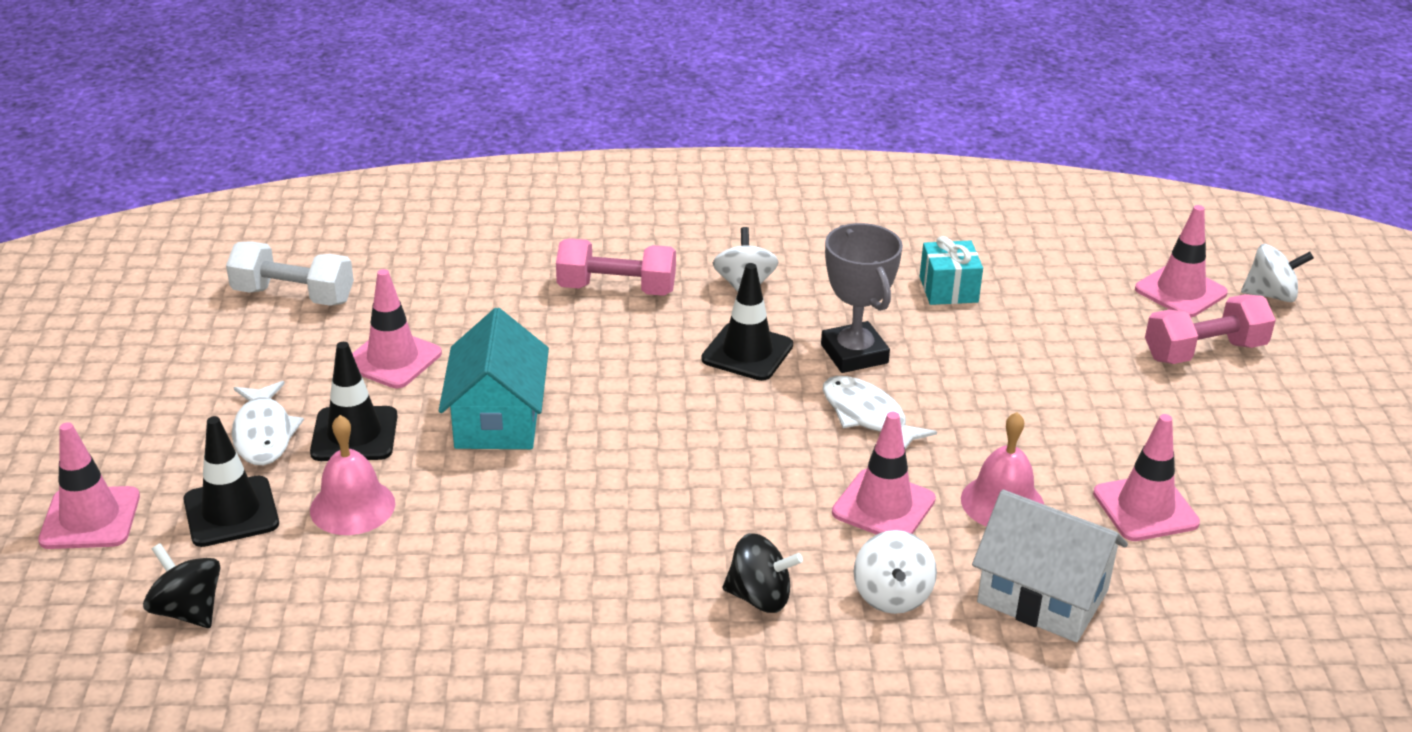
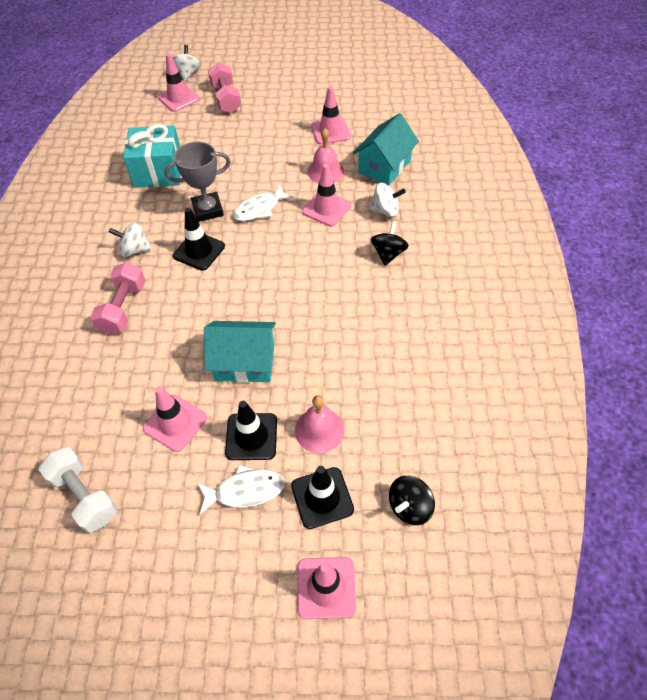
camera: 85 degrees left, 20 degrees up
(293, 296) = (85, 495): white dumbbell -> white dumbbell turned 60 degrees counterclockwise
(948, 289) = (158, 171): turquoise gift -> turquoise gift, size x1.72
(1042, 596) = (384, 166): white house -> turquoise house

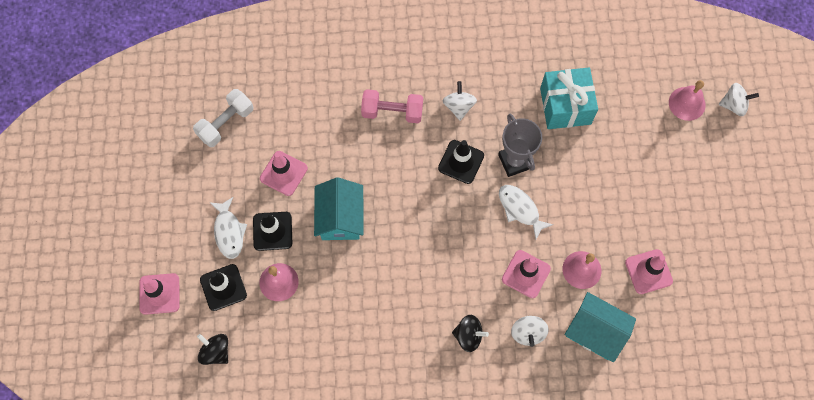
camera: 85 degrees right, 15 degrees up
(178, 98) = (687, 103): pink traffic cone -> pink bell
(226, 99) = (692, 153): pink dumbbell -> none

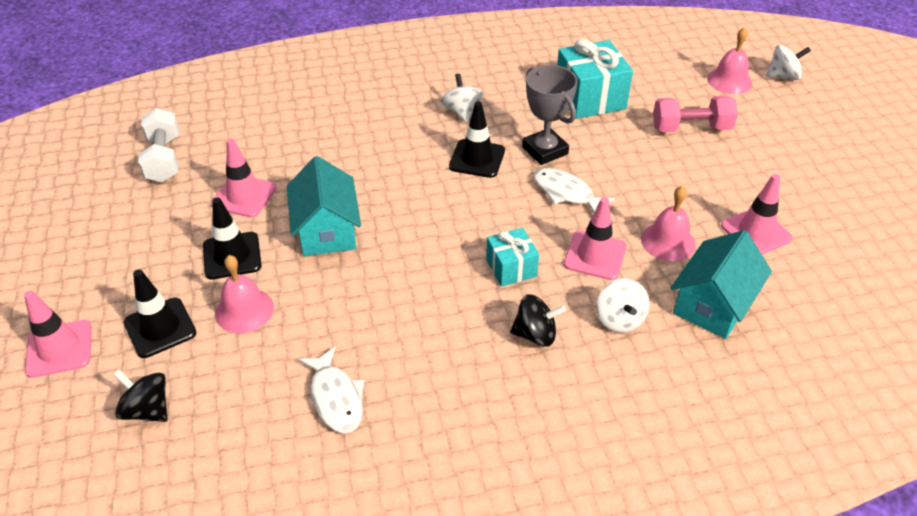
camera: 10 degrees left, 25 degrees down
(226, 123) = (164, 159): white dumbbell -> white dumbbell turned 45 degrees counterclockwise
(229, 232) = (168, 264): white fish -> white fish (336, 398)
(392, 112) = (380, 125): pink dumbbell -> pink dumbbell (691, 128)
(464, 275) = (511, 268): none -> turquoise gift
(595, 331) = (713, 304): turquoise house -> turquoise house turned 75 degrees counterclockwise

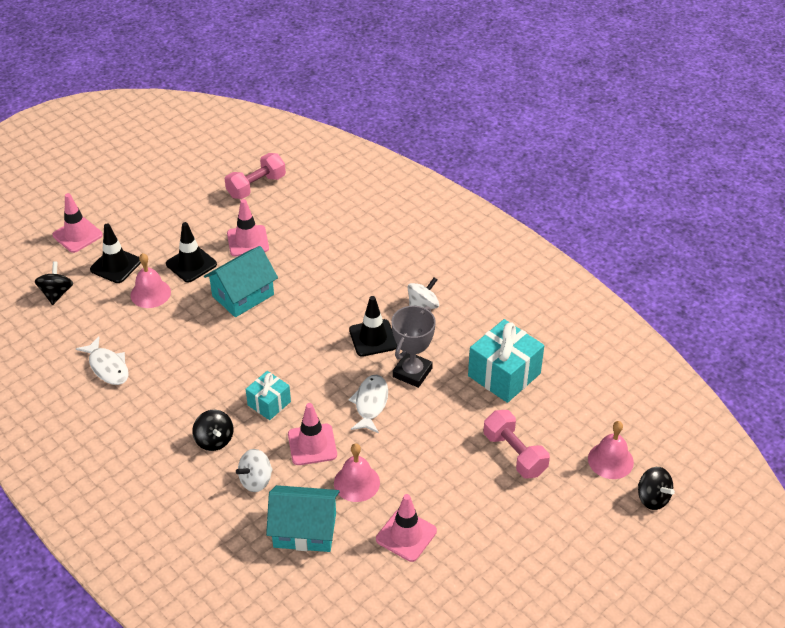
camera: 60 degrees right, 0 degrees up
(164, 159) = (256, 186): white dumbbell -> pink dumbbell
(336, 398) = (108, 367): white fish -> white fish turned 75 degrees counterclockwise
(783, 76) = (652, 498): white spinning top -> black spinning top

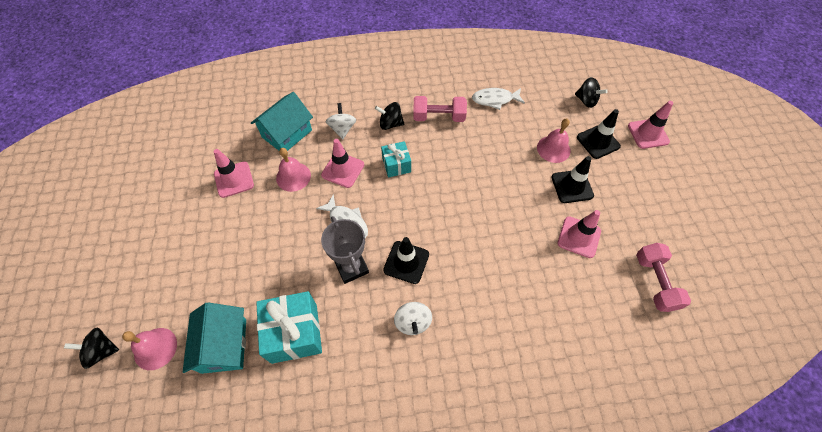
camera: 125 degrees right, 15 degrees up
(243, 295) = (514, 202): turquoise house -> turquoise house (224, 345)
(514, 454) = (225, 284): pink dumbbell -> pink dumbbell (439, 117)

